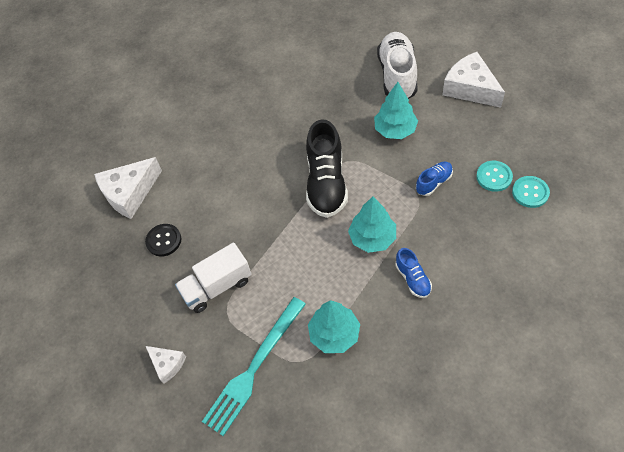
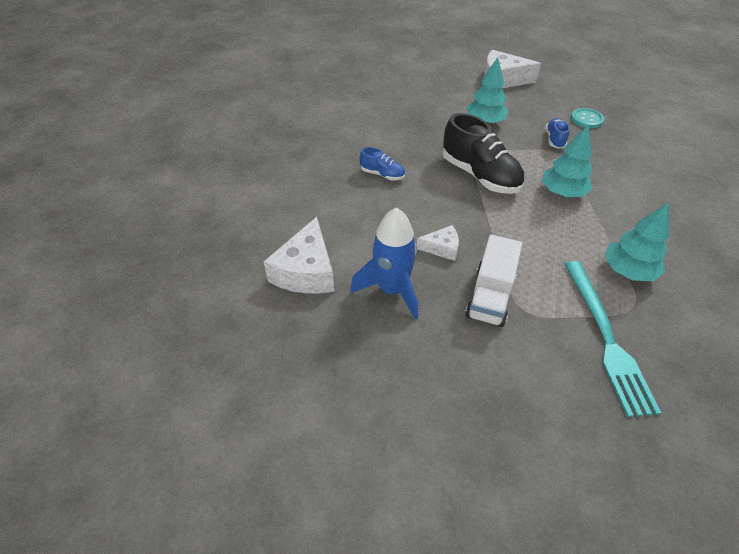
camera: 45 degrees left, 10 degrees down
(164, 240) = (392, 290): black button -> blue rocket
(167, 364) = (530, 391): white cheese -> white cheese (442, 248)
(397, 75) = (442, 91): white shoe -> none
(413, 279) = (625, 202): blue shoe -> blue shoe (382, 174)
(530, 192) = (619, 118): turquoise button -> none

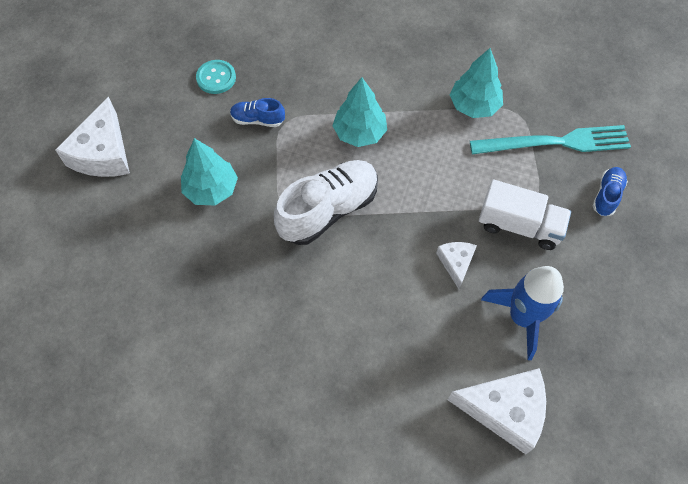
camera: 90 degrees left, 15 degrees up
(382, 174) = (325, 323): blue shoe -> blue shoe (607, 196)
(480, 176) = (328, 210): black shoe -> white shoe

